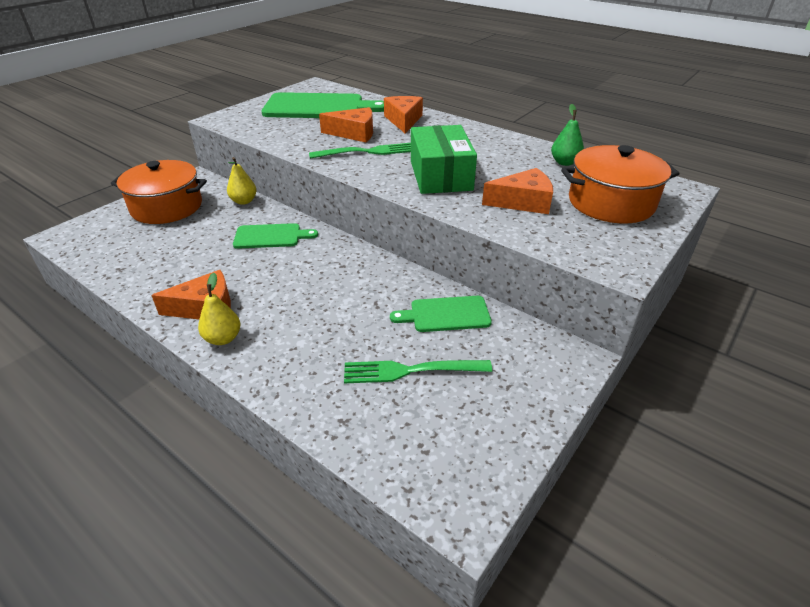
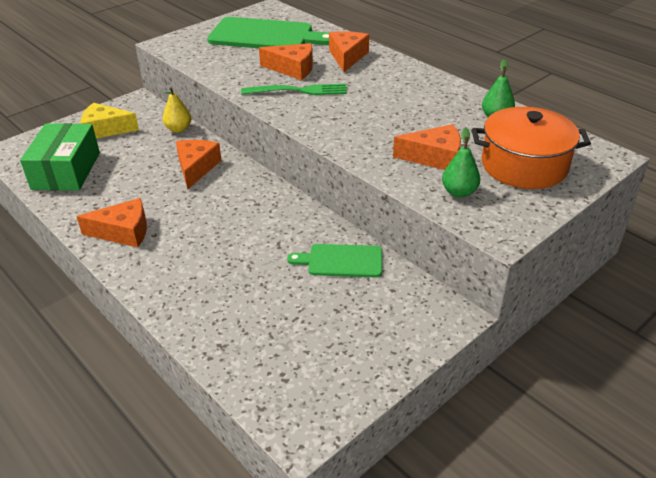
camera: 10 degrees right, 0 degrees up
(167, 207) = (105, 129): orange pot -> yellow cheese
(223, 338) = (133, 262): yellow pear -> none
(271, 236) = (196, 168): green cutting board -> orange cheese
(411, 371) = (293, 309): green fork -> none
(441, 175) = (363, 122): green box -> green box (66, 171)
(561, 232) = (459, 192): none -> green pear

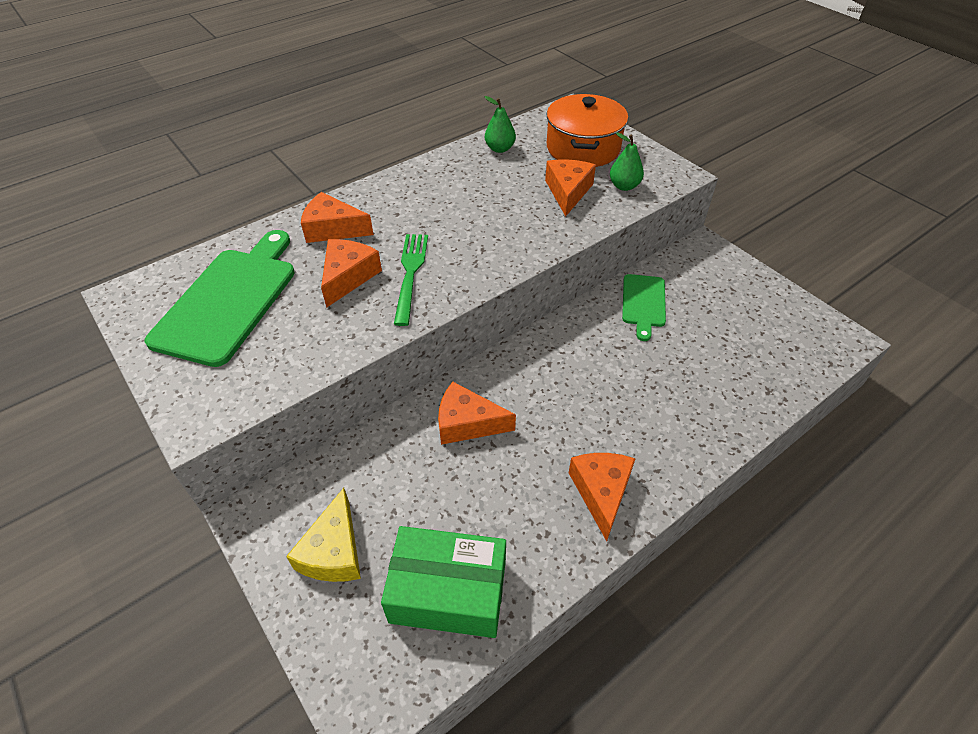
camera: 85 degrees left, 10 degrees up
(178, 129) = (361, 449): yellow pear -> none

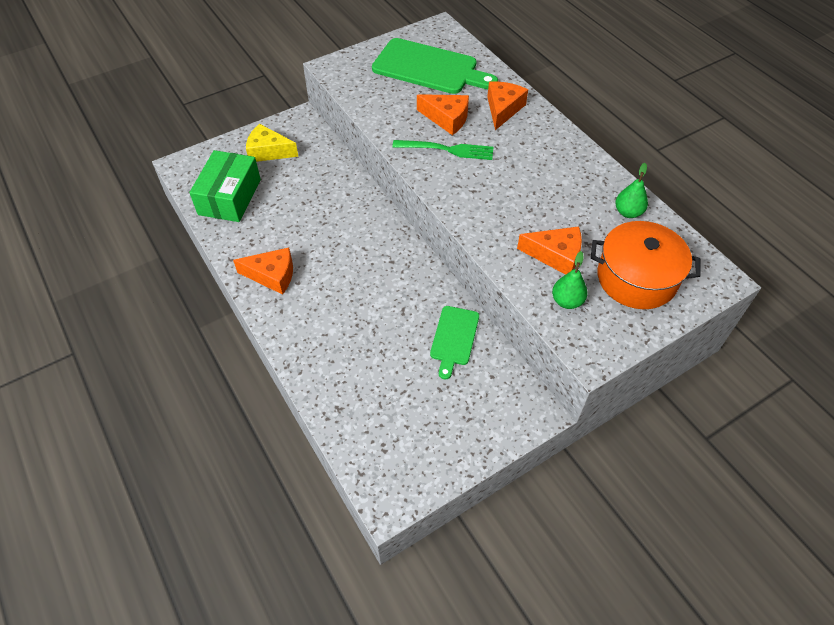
camera: 95 degrees right, 5 degrees up
(467, 423) = (344, 211): orange cheese -> none
(643, 303) = (454, 338): green cutting board -> green cutting board turned 90 degrees counterclockwise

